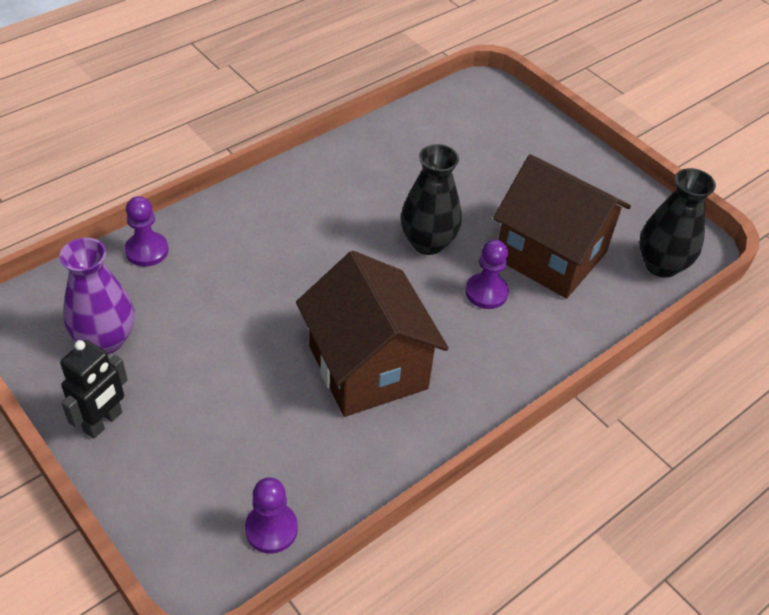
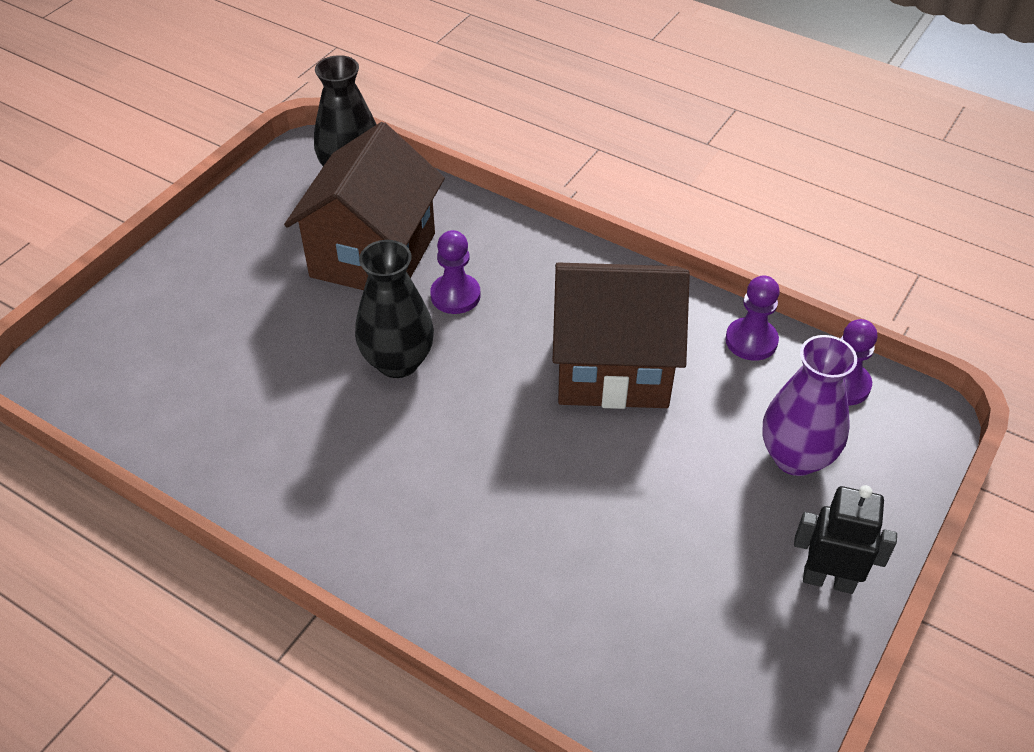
camera: 105 degrees left, 0 degrees up
(105, 339) = (719, 636): purple vase -> purple vase (795, 457)
(147, 251) = (547, 661): purple pawn -> purple pawn (751, 341)
(368, 367) = (612, 366): brown house -> brown house turned 45 degrees clockwise

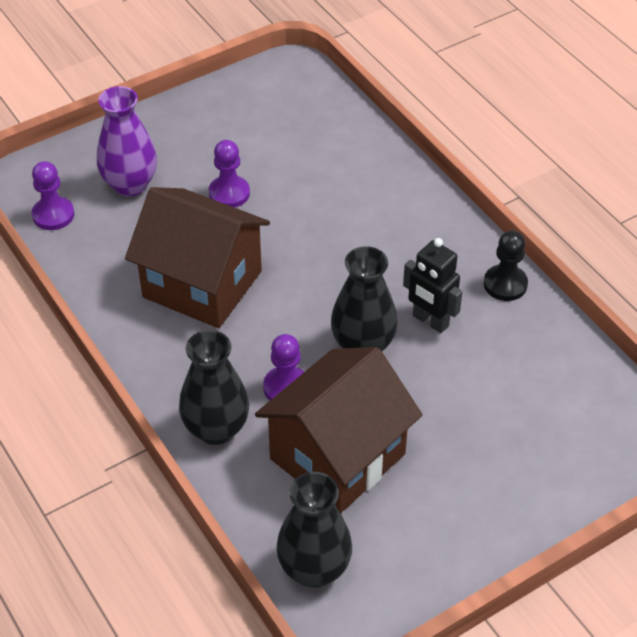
camera: 155 degrees left, 0 degrees up
(257, 495) = (505, 284): none -> black pawn
(499, 240) = (216, 429): none -> black vase
(751, 341) = (86, 266): purple pawn -> purple pawn (229, 193)
(828, 579) = (174, 121): black robot -> black robot (430, 321)

